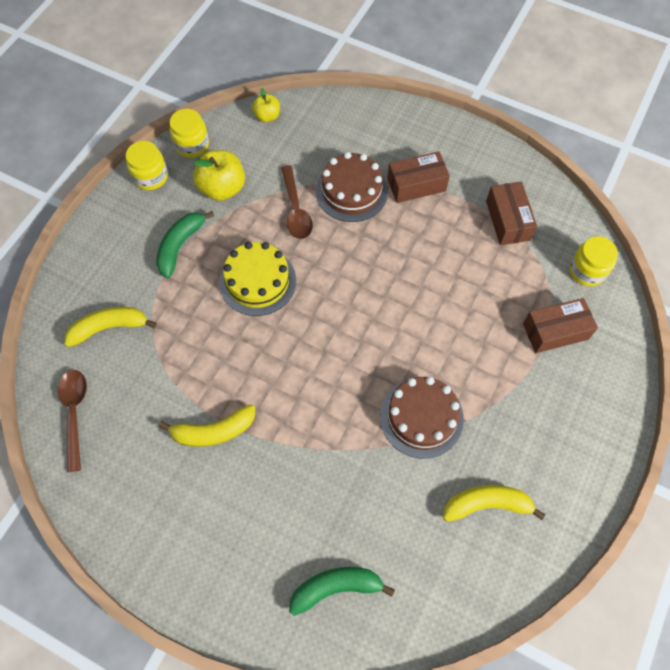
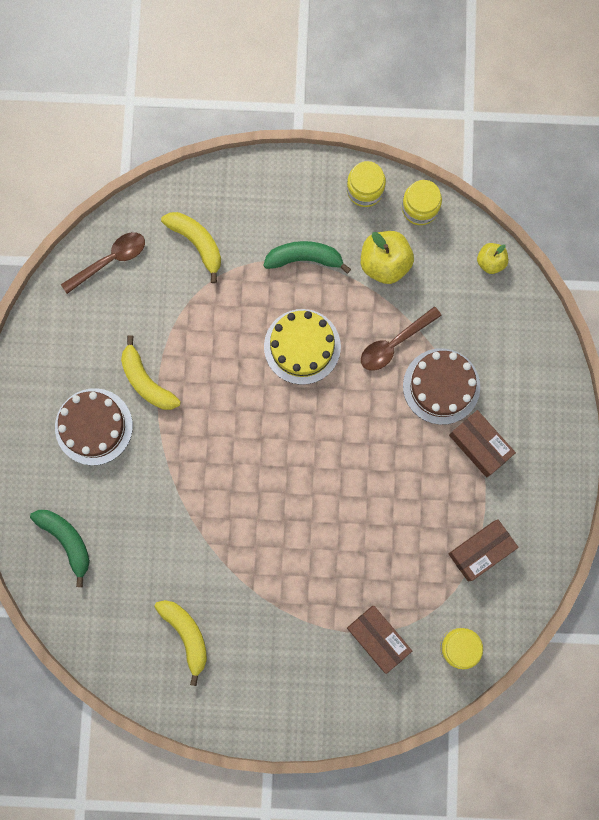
camera: 65 degrees right, 15 degrees up
(421, 417) = (238, 550): brown cake -> brown cake (93, 426)

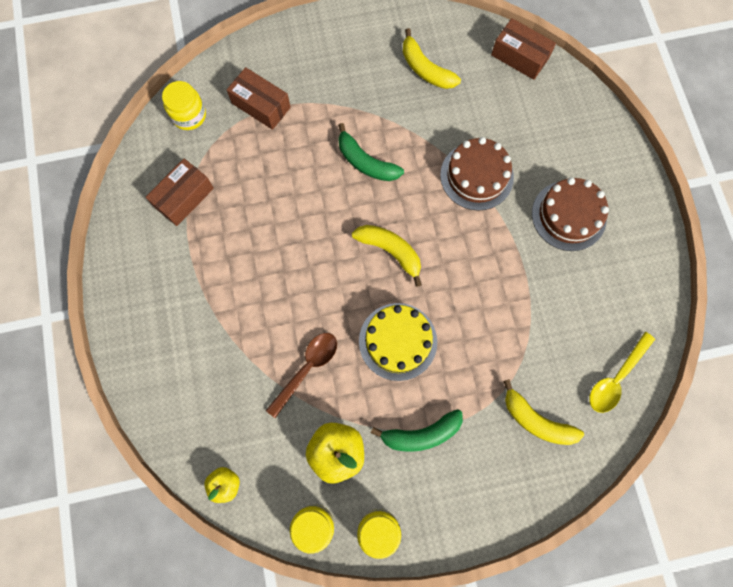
camera: 165 degrees right, 5 degrees down
(66, 541) = (554, 115): green banana -> green banana (365, 162)
(110, 260) = (616, 378): brown spoon -> yellow spoon
(146, 381) = (536, 268): yellow banana -> yellow banana (390, 251)
(441, 386) = (251, 338): brown cake -> brown cake (476, 176)
(480, 445) = (202, 291): brown box -> brown box (519, 56)

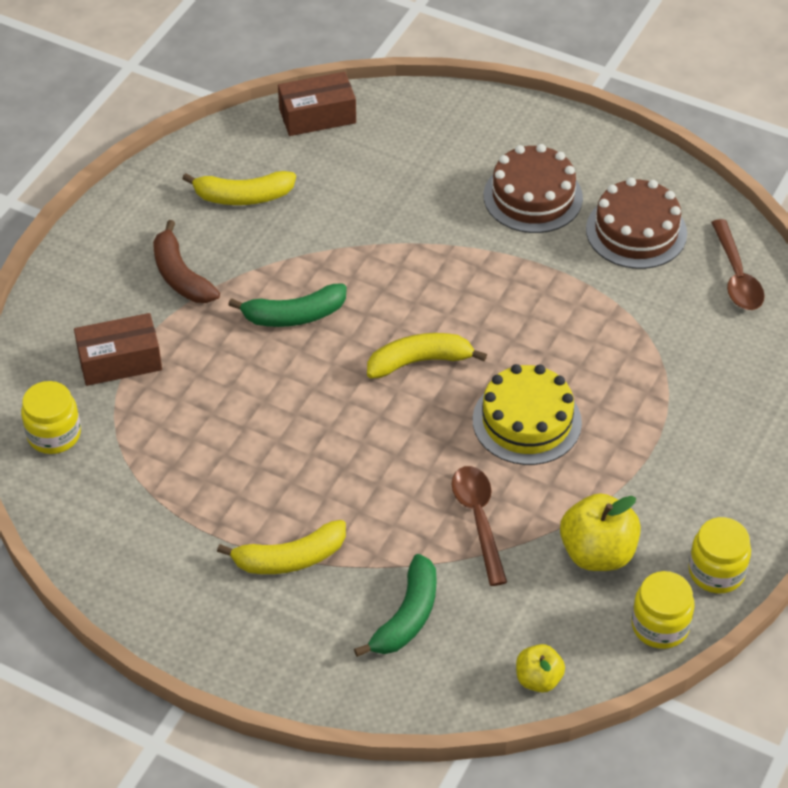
camera: 50 degrees left, 25 degrees down
(184, 197) = (153, 504): brown box -> none
(343, 85) = (180, 276): none -> brown banana
(421, 434) = (647, 468): green banana -> green banana (407, 616)
(476, 176) = (412, 237): brown cake -> brown cake (636, 231)
(536, 420) = (721, 365): yellow banana -> yellow banana (290, 558)
(616, 378) = (736, 276): yellow spoon -> brown spoon

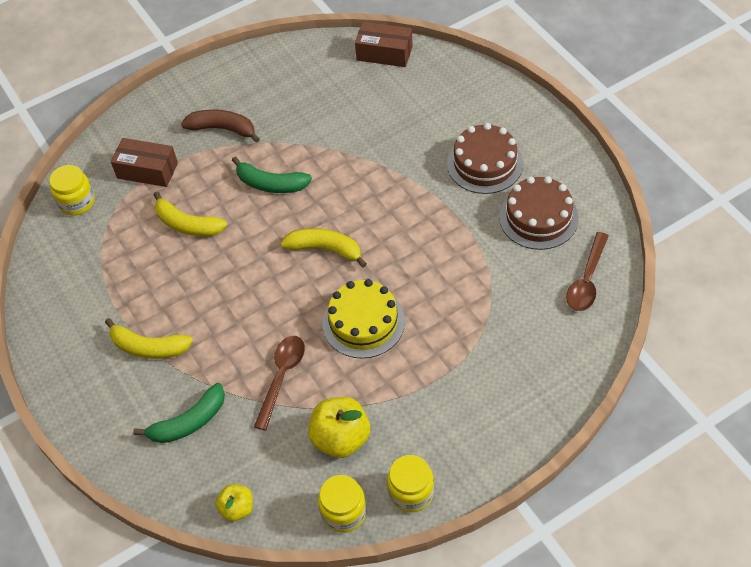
camera: 35 degrees right, 5 degrees up
(180, 276) = (223, 129): brown banana -> brown banana turned 105 degrees clockwise
(243, 197) = (298, 91): yellow banana -> yellow banana (187, 224)

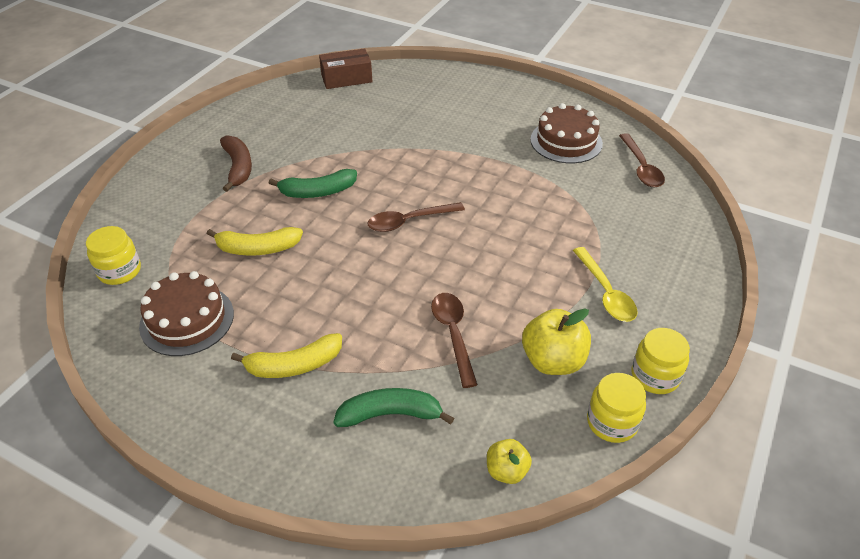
camera: 35 degrees left, 10 degrees down
(147, 170) = (182, 221): brown box -> none
(189, 422) = (390, 414): green banana -> green banana turned 120 degrees counterclockwise
(223, 129) = (238, 167): brown banana -> brown banana turned 90 degrees clockwise
(325, 249) = (409, 221): yellow banana -> brown spoon
(363, 322) = (491, 262): yellow cake -> none
(436, 397) = (605, 292): none -> yellow spoon
(485, 164) = (492, 122): brown cake -> brown cake (187, 320)

